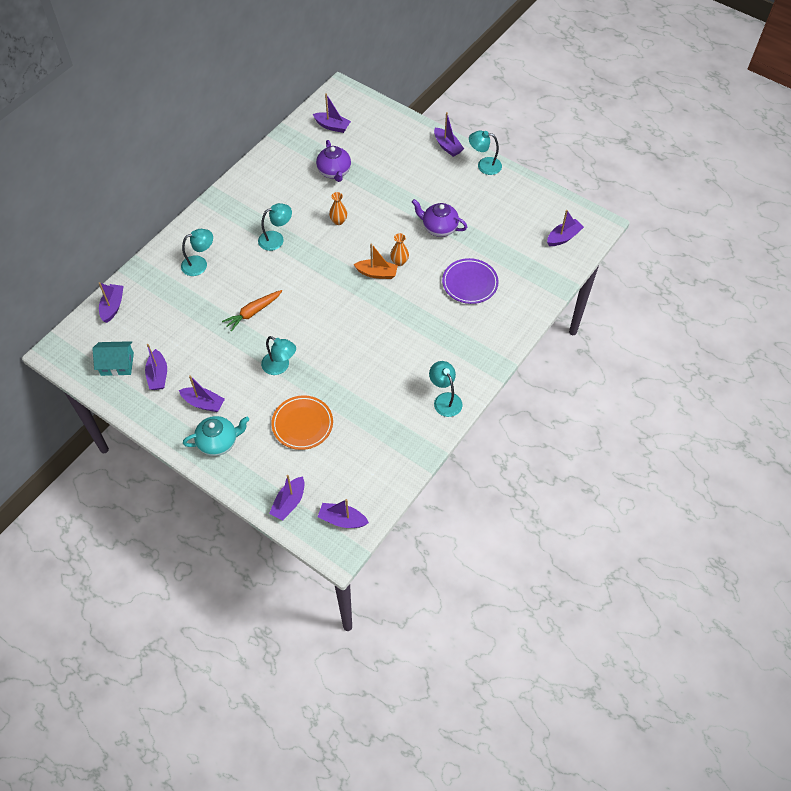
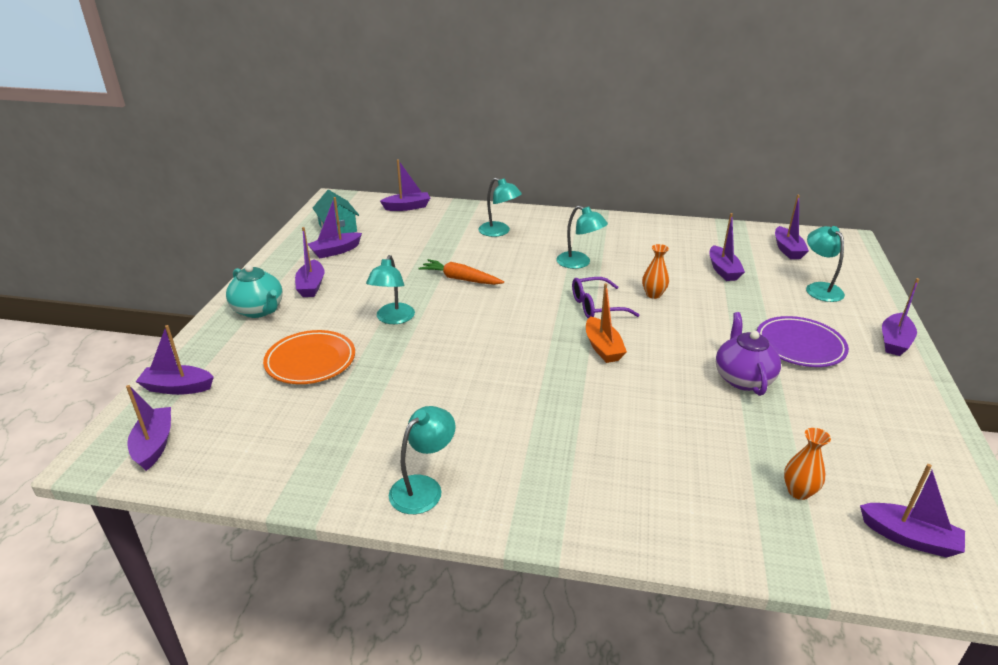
camera: 65 degrees right, 25 degrees down
(333, 255) = (596, 306): none -> purple glasses
(334, 172) = (723, 270): purple teapot -> purple boat
(399, 262) = (642, 361): orange vase -> orange vase (798, 492)
(470, 283) = (675, 443): purple plate -> purple plate (800, 346)
(484, 165) = (916, 387): turquoise lamp -> turquoise lamp (819, 288)

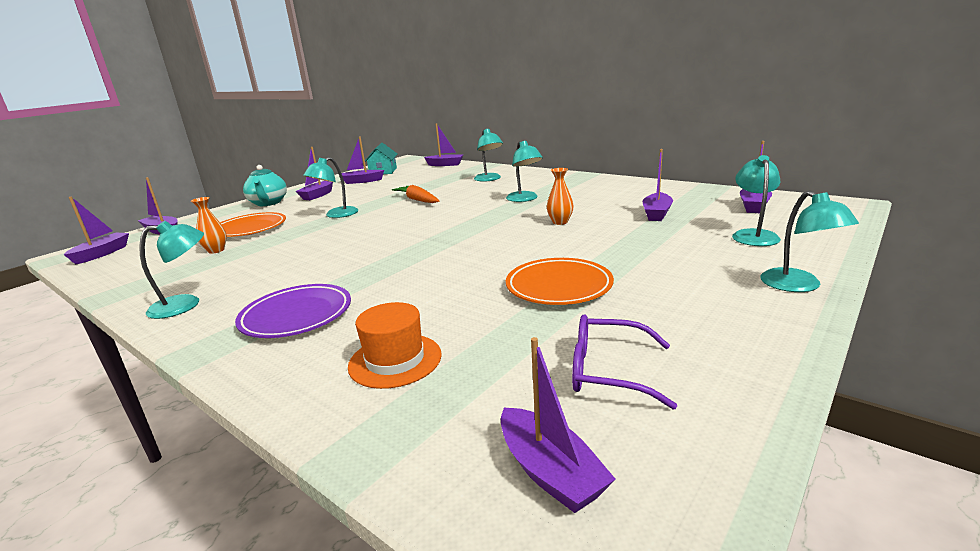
camera: 30 degrees right, 10 degrees down
(596, 306) = (496, 224): purple glasses -> purple glasses (608, 371)
(603, 348) = (459, 248): orange boat -> none
(714, 488) = (395, 360): none -> orange hat
(743, 378) = (559, 286): purple teapot -> orange plate
(798, 492) = (477, 386): orange vase -> orange vase (216, 250)
(800, 346) = (663, 273): purple plate -> purple plate (296, 316)
(894, 341) = (798, 286): purple boat -> turquoise lamp

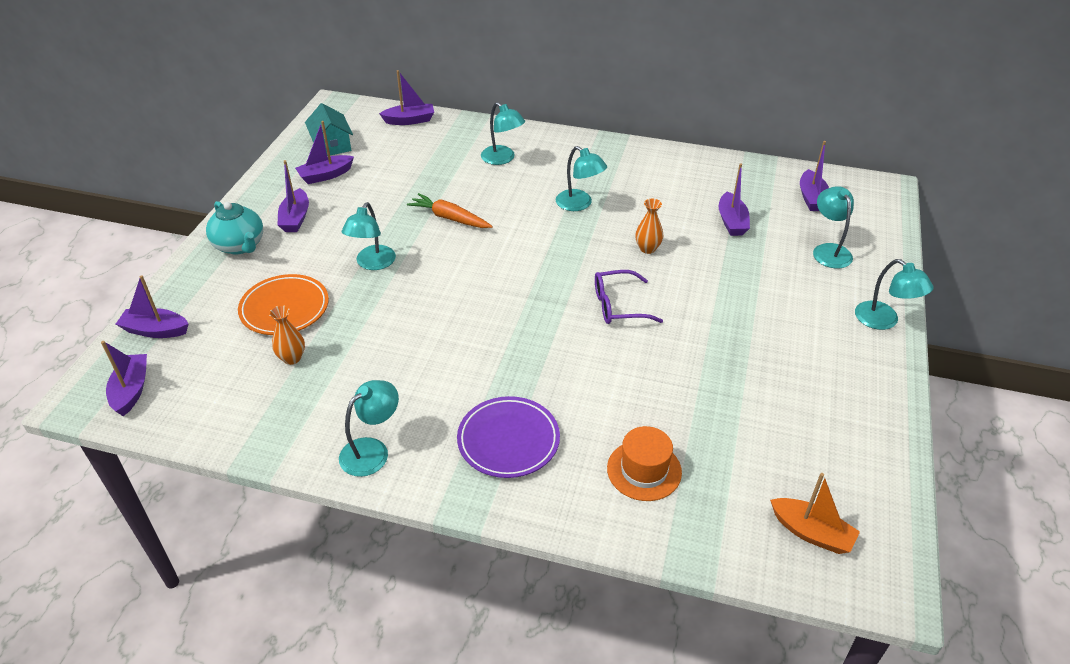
camera: 25 degrees left, 20 degrees up
(550, 472) = (811, 532): purple boat -> orange boat
(559, 286) = (710, 354): orange plate -> none
(608, 371) = (799, 444): purple glasses -> purple glasses (618, 306)

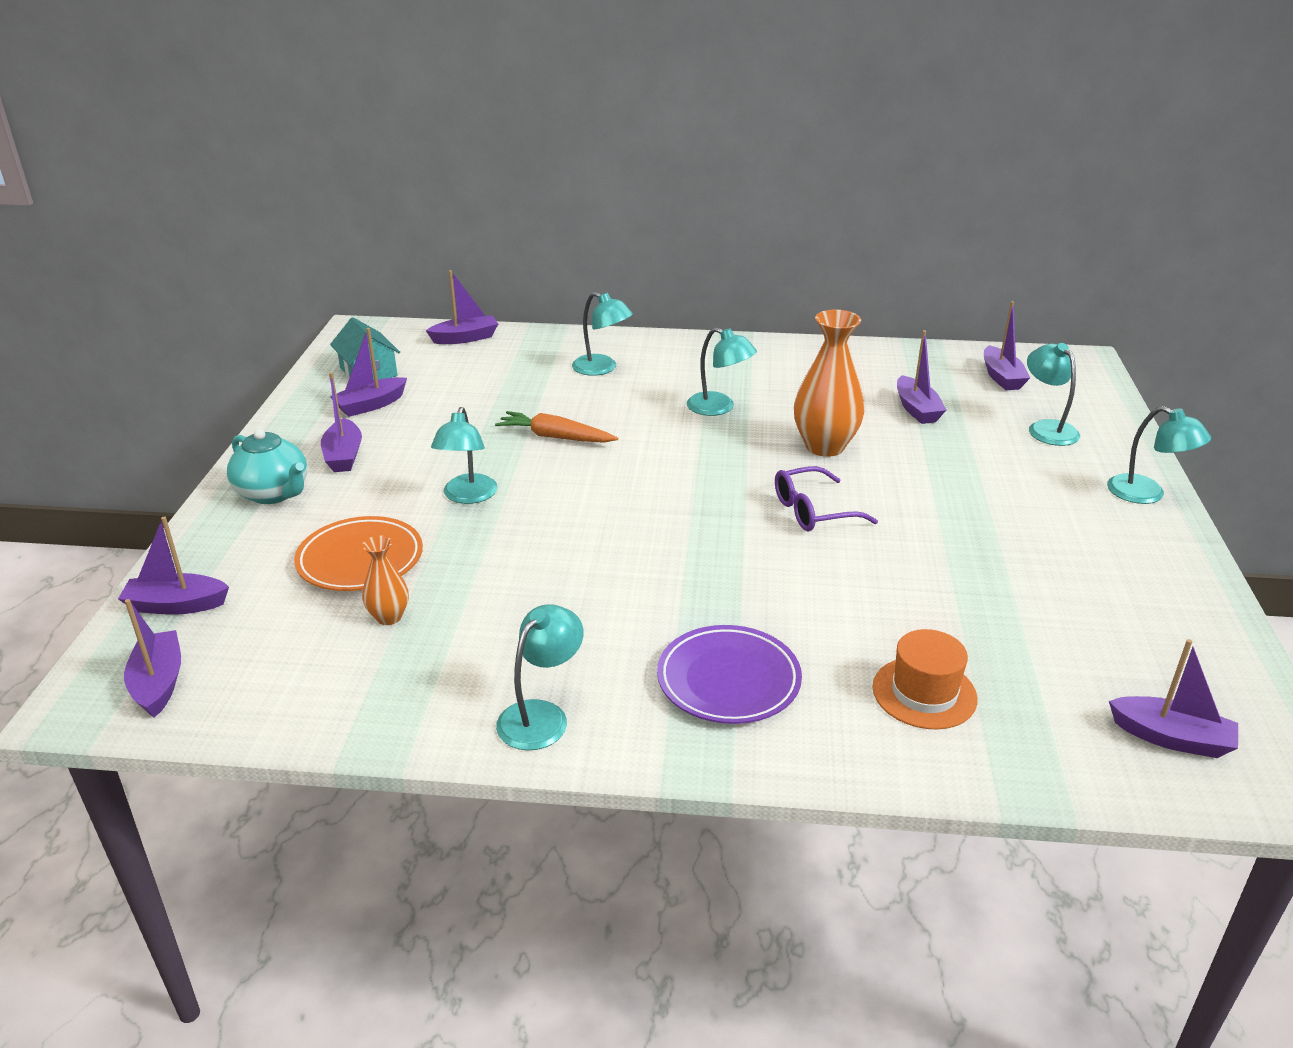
camera: 10 degrees left, 10 degrees down
(647, 248) = (825, 446): orange vase -> orange vase, size x1.91
(811, 532) = (1171, 738): orange boat -> purple boat

